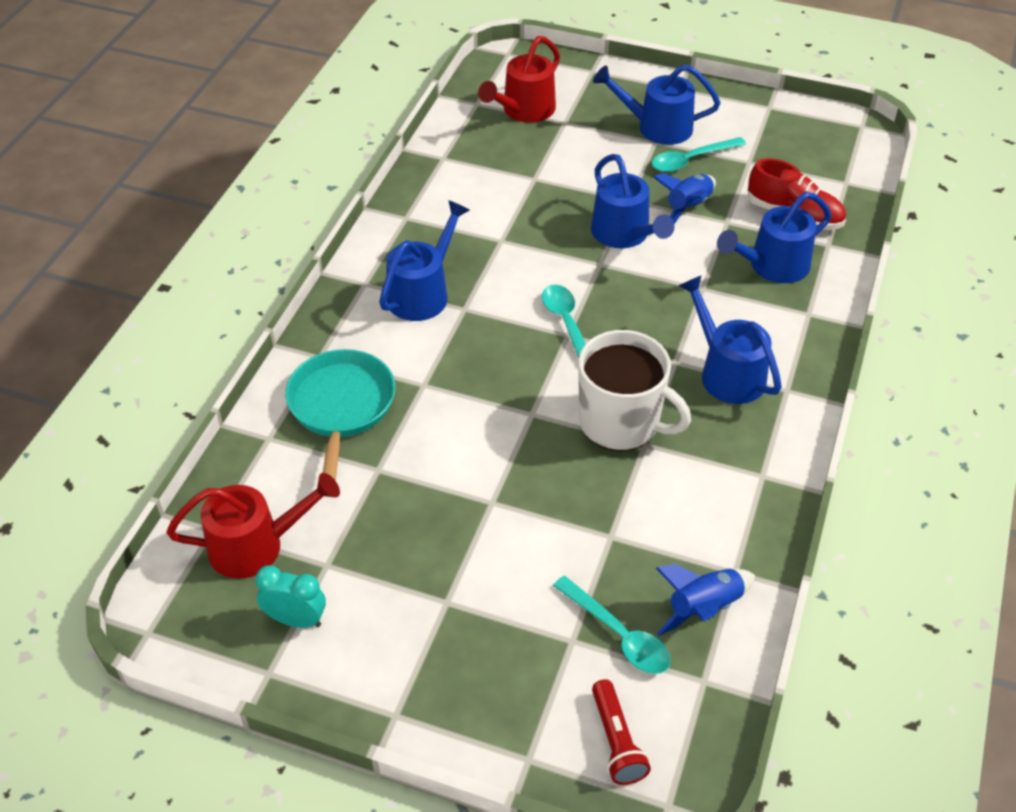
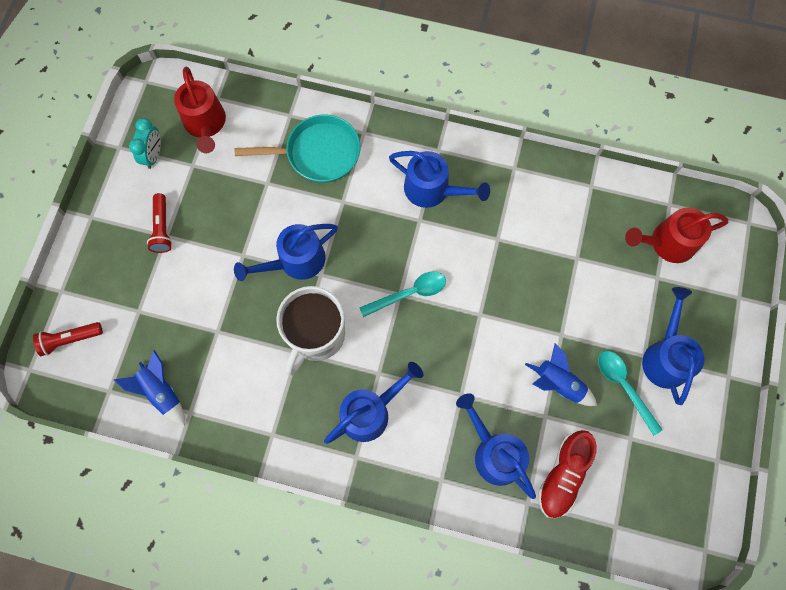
camera: 85 degrees right, 25 degrees up
(432, 607) = (162, 228): none -> red flashlight
(524, 111) = (666, 243): red watering can -> red watering can turned 45 degrees counterclockwise
(618, 635) = (142, 338): turquoise spoon -> none
(624, 235) = (517, 332): blue watering can -> blue watering can (295, 261)

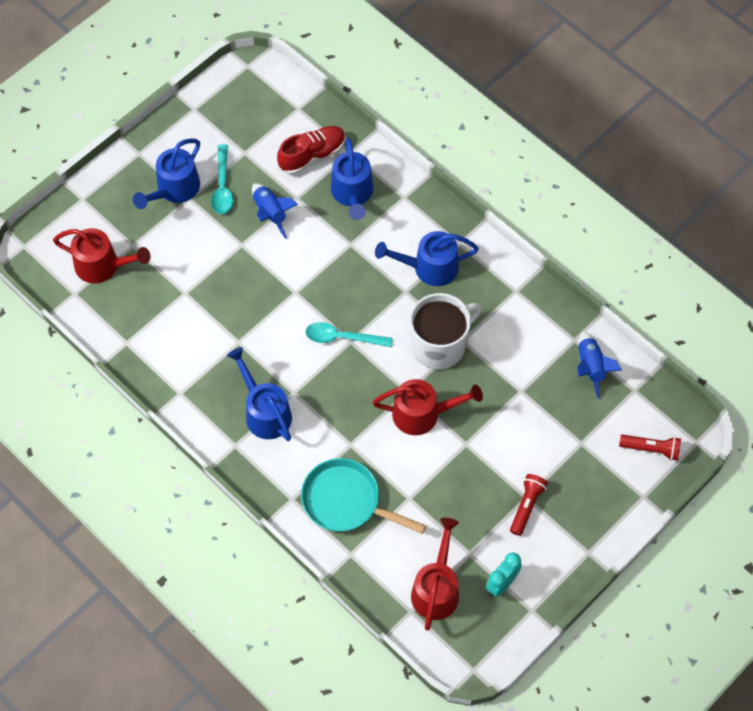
camera: 150 degrees left, 10 degrees down
(295, 261) = (423, 414): blue watering can -> red watering can

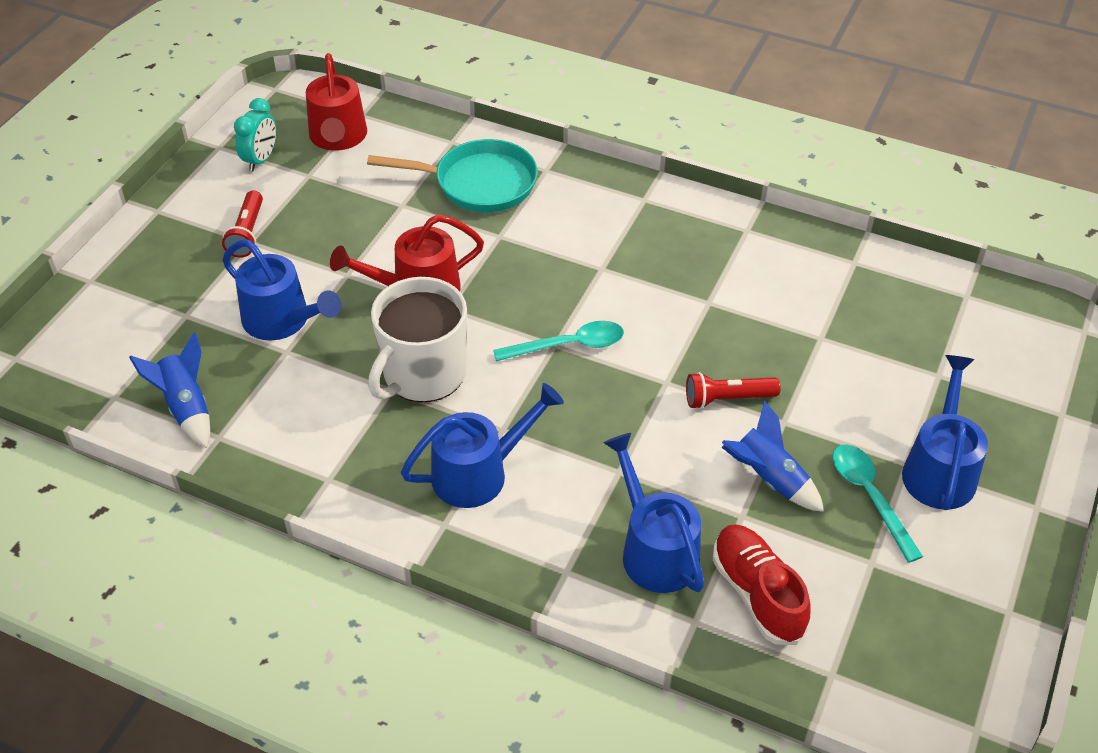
camera: 160 degrees right, 15 degrees down
(103, 266) = (957, 338): red watering can -> none
(264, 412) = (627, 239): blue watering can -> blue watering can (283, 321)
(312, 155) = (757, 594): red shoe -> red shoe turned 120 degrees clockwise
(651, 449) = (82, 333): red flashlight -> red flashlight (727, 399)

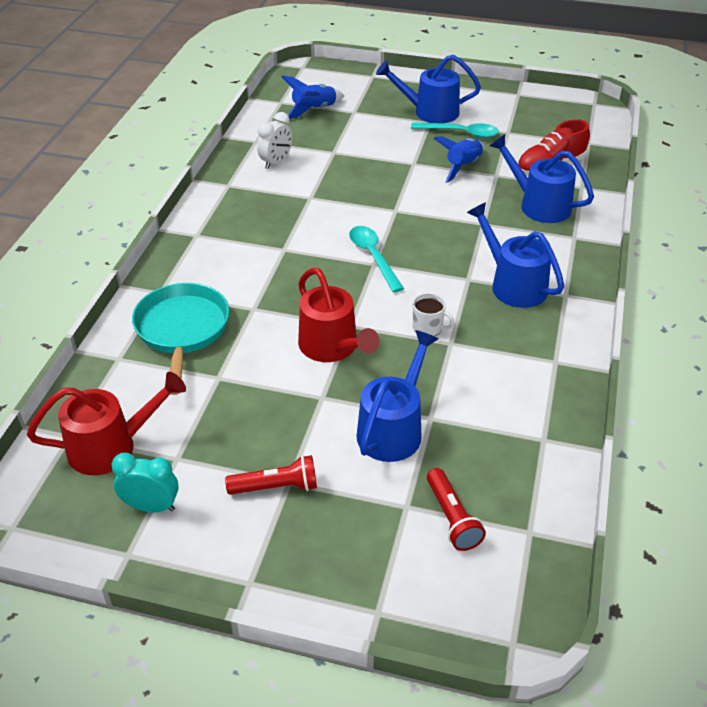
camera: 100 degrees left, 5 degrees down
(186, 407) = (520, 471): blue rocket -> blue rocket (314, 110)
(423, 374) = (428, 328): white mug -> white mug, size x0.42
(654, 549) = (538, 205): blue watering can -> blue watering can turned 75 degrees clockwise
(727, 399) = (402, 185): red flashlight -> red flashlight (452, 518)
(797, 277) = (276, 162): none -> white clock
(869, 497) = (460, 133): turquoise spoon -> turquoise spoon turned 135 degrees counterclockwise

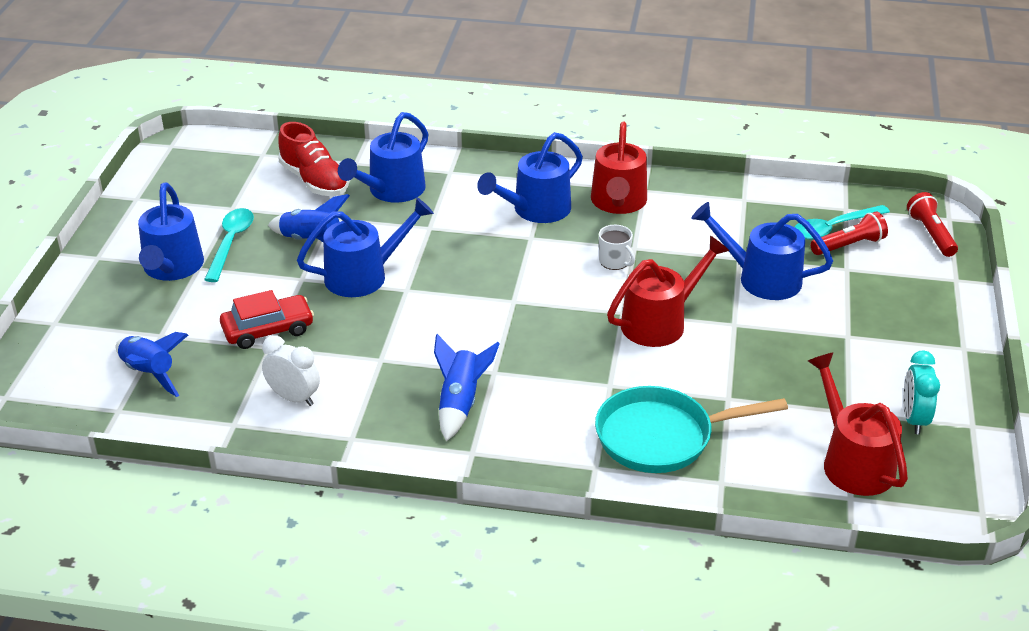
camera: 95 degrees left, 5 degrees down
(251, 231) = (460, 403): none -> blue rocket
(276, 487) = (857, 343): red flashlight -> red flashlight (930, 234)
(353, 151) = (268, 330): none -> red car
(373, 257) = (501, 302): turquoise spoon -> turquoise spoon (833, 228)
(415, 191) = (364, 275): none -> blue watering can
(428, 328) = (615, 261): white mug -> white mug turned 120 degrees clockwise
(529, 340) = (618, 203): none -> red watering can

